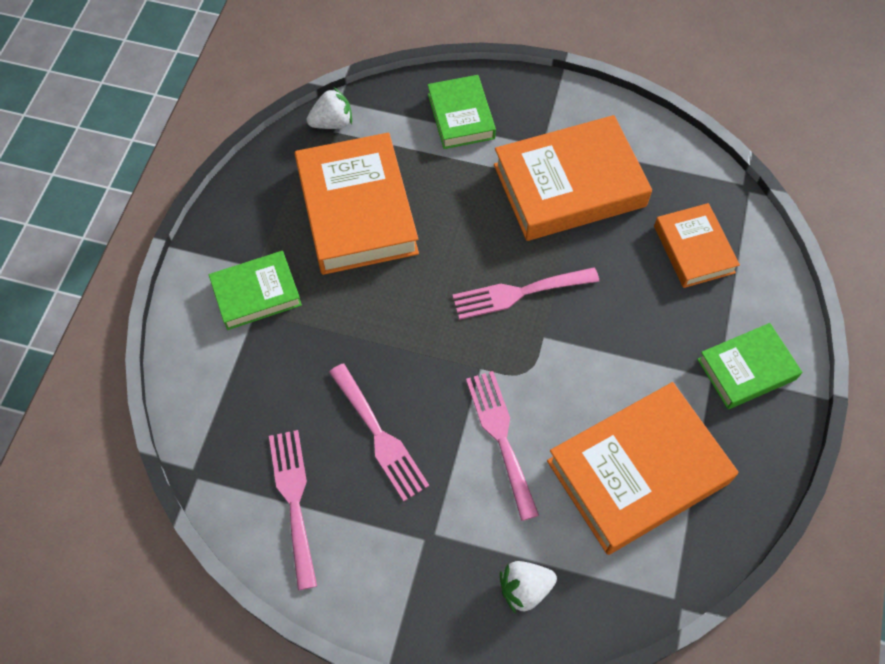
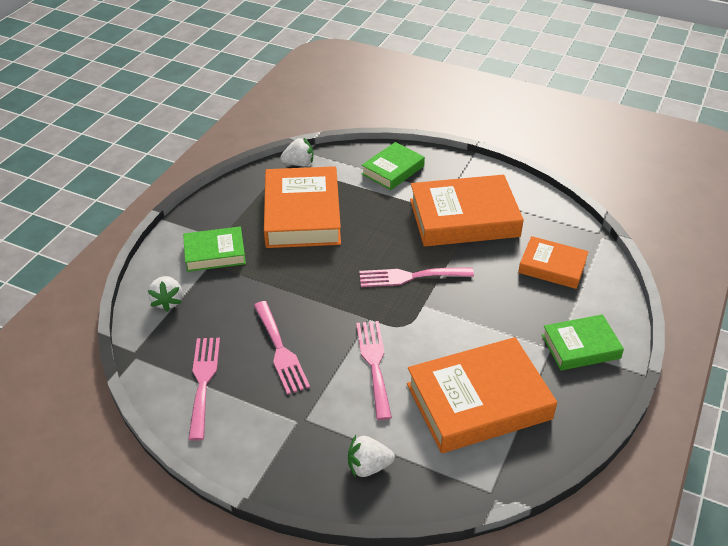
camera: 10 degrees right, 20 degrees down
(214, 382) = (167, 301): none -> white strawberry
(461, 116) = (393, 170): green book -> green book turned 45 degrees clockwise
(693, 249) = (552, 267): orange book -> orange book turned 60 degrees counterclockwise

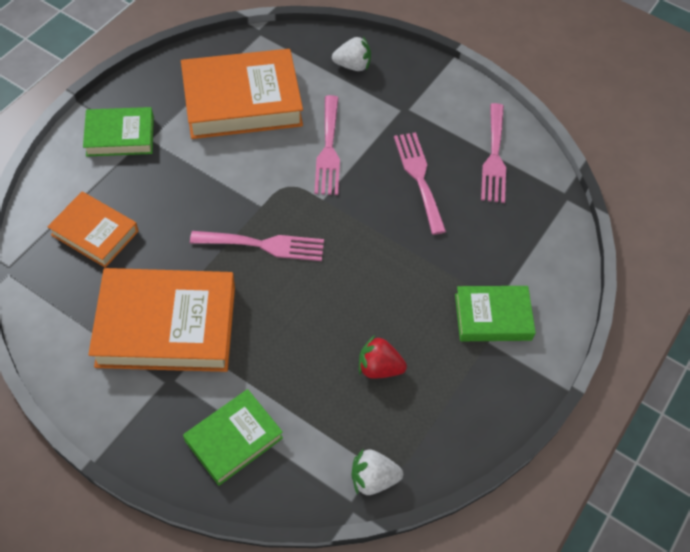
camera: 175 degrees left, 15 degrees up
(167, 301) = (541, 255): white strawberry -> none
(302, 214) = (379, 367): orange book -> red strawberry

